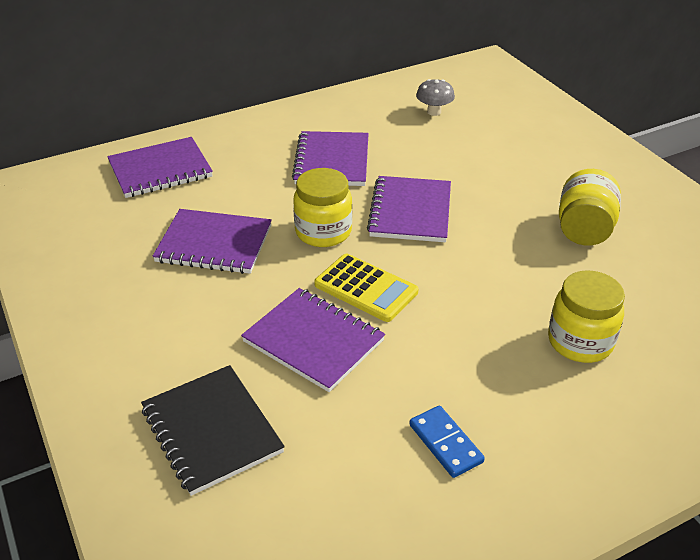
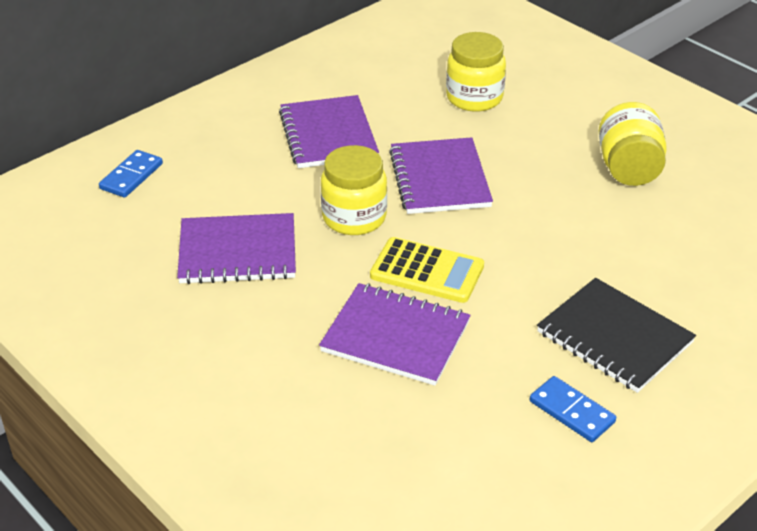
camera: 15 degrees left, 0 degrees up
(160, 170) = (131, 176): purple notebook -> blue domino
(212, 430) = (330, 448): black notebook -> black notebook (614, 337)
(434, 112) = (419, 58): grey mushroom -> none
(580, 342) = (665, 287): yellow jar -> yellow jar (474, 98)

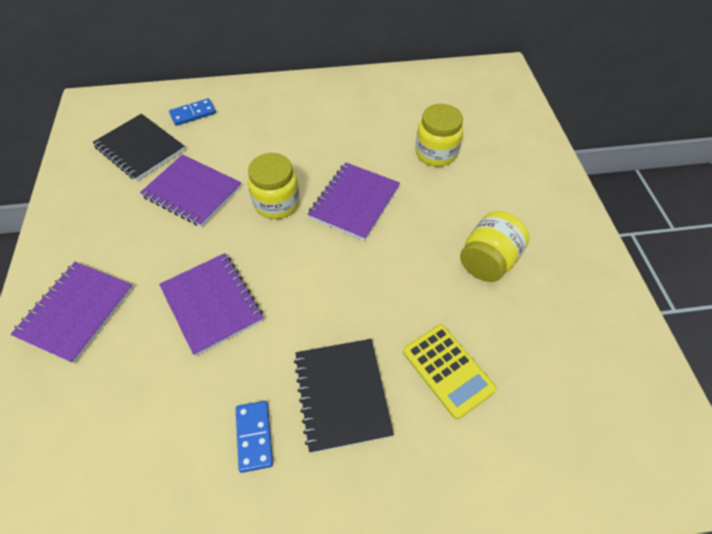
camera: 35 degrees right, 15 degrees up
(107, 240) = (140, 149): none -> black notebook
(328, 135) = (321, 137): purple notebook -> purple notebook (76, 312)
(427, 271) = (278, 266): yellow calculator -> yellow calculator (448, 370)

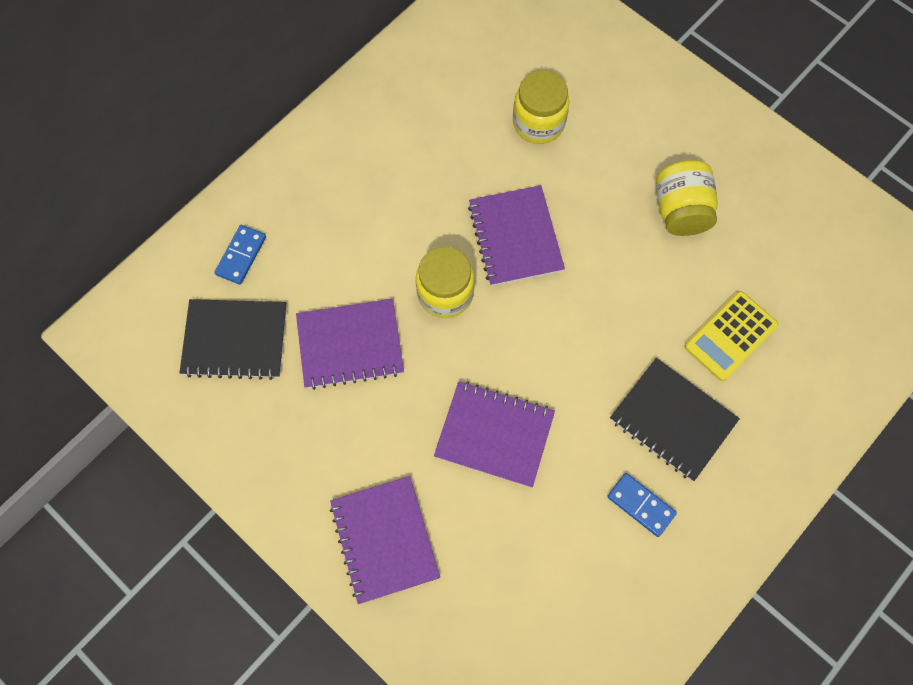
camera: 40 degrees left, 15 degrees up
(448, 370) = (730, 336): yellow calculator -> yellow calculator turned 120 degrees clockwise

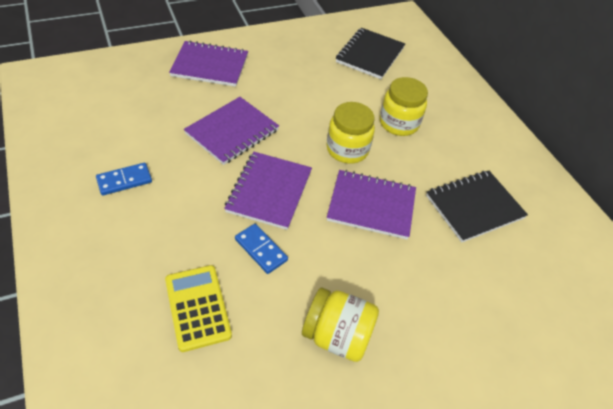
camera: 110 degrees right, 20 degrees down
(241, 256) = (425, 74): blue domino -> blue domino (261, 250)
(350, 345) = (338, 95): purple notebook -> purple notebook (269, 191)
(538, 123) = (474, 269): yellow jar -> yellow jar (398, 123)
(672, 420) = (164, 229): black notebook -> black notebook (474, 207)

